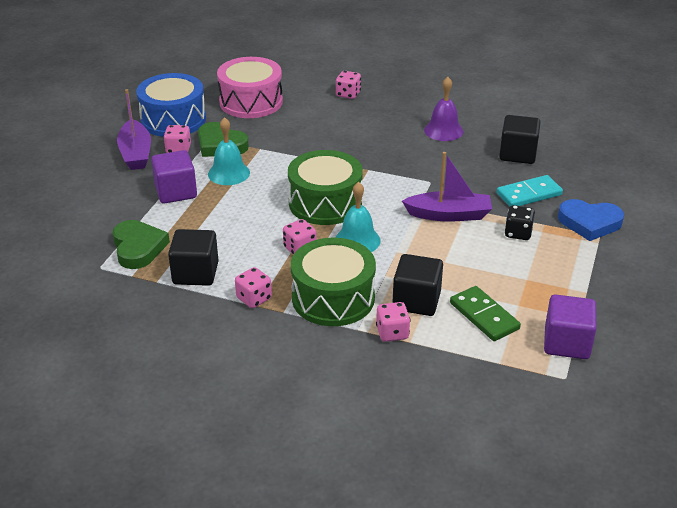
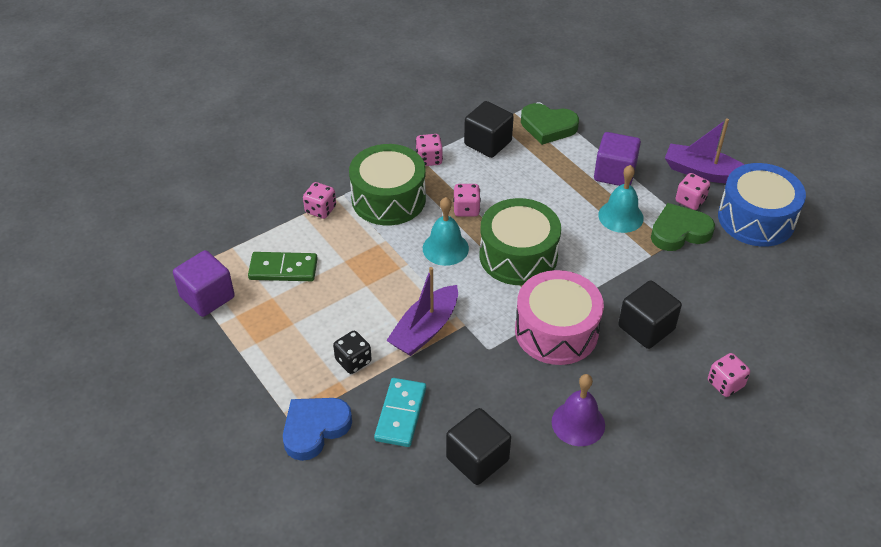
camera: 125 degrees right, 10 degrees up
(251, 102) = (759, 291): pink drum -> pink drum (556, 331)
(416, 301) = (339, 241): black cube -> black cube (646, 328)

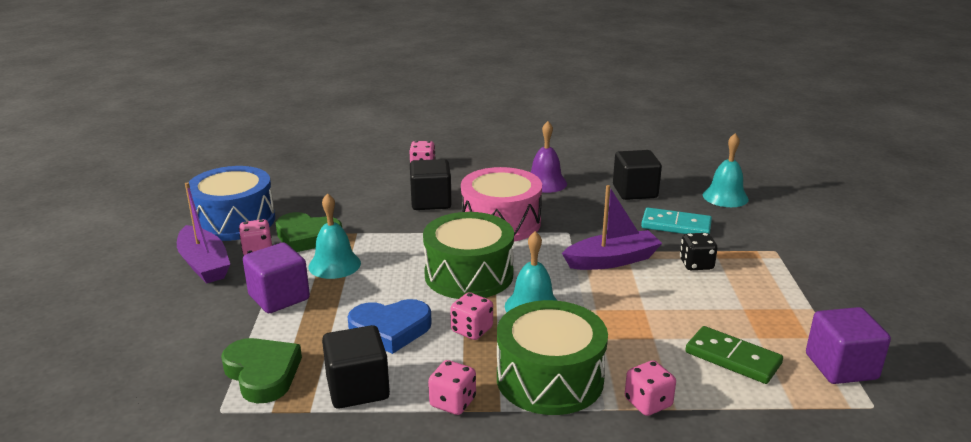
camera: 145 degrees left, 20 degrees down
(315, 429) = (756, 241): blue heart -> blue heart (390, 329)
(377, 504) = (725, 197): none -> turquoise bell
(400, 414) = (676, 225): turquoise domino -> turquoise domino turned 60 degrees clockwise

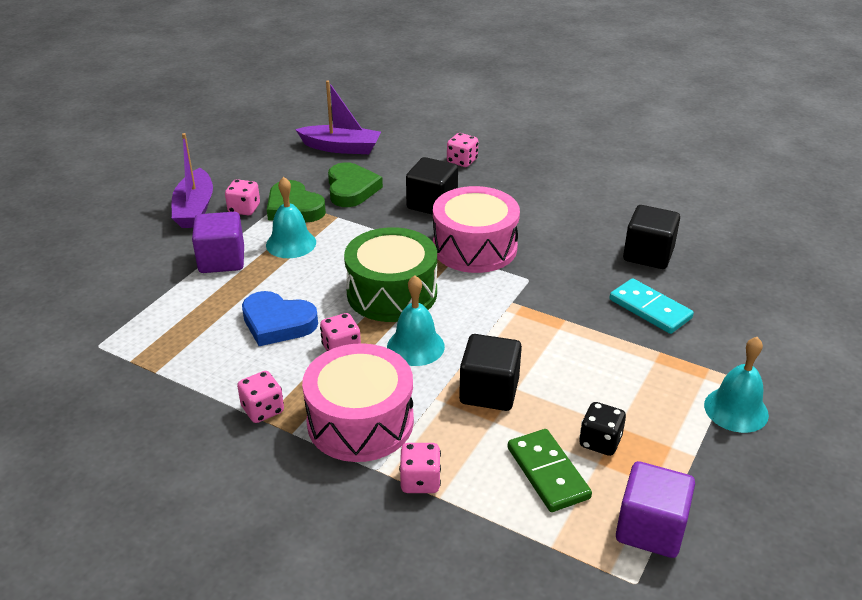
camera: 30 degrees right, 10 degrees up
(234, 221) = (252, 173): blue drum -> none
(262, 373) = (151, 326): green heart -> green heart (351, 189)
(357, 388) = (205, 367): black cube -> black cube (489, 391)
(545, 183) = (563, 216): purple bell -> none
(550, 378) = (360, 421): green drum -> pink drum
(612, 260) = (540, 325): purple boat -> purple boat (341, 148)
(696, 264) = (622, 360): black dice -> black dice (600, 442)
(725, 197) = (745, 293): turquoise bell -> turquoise bell (736, 409)

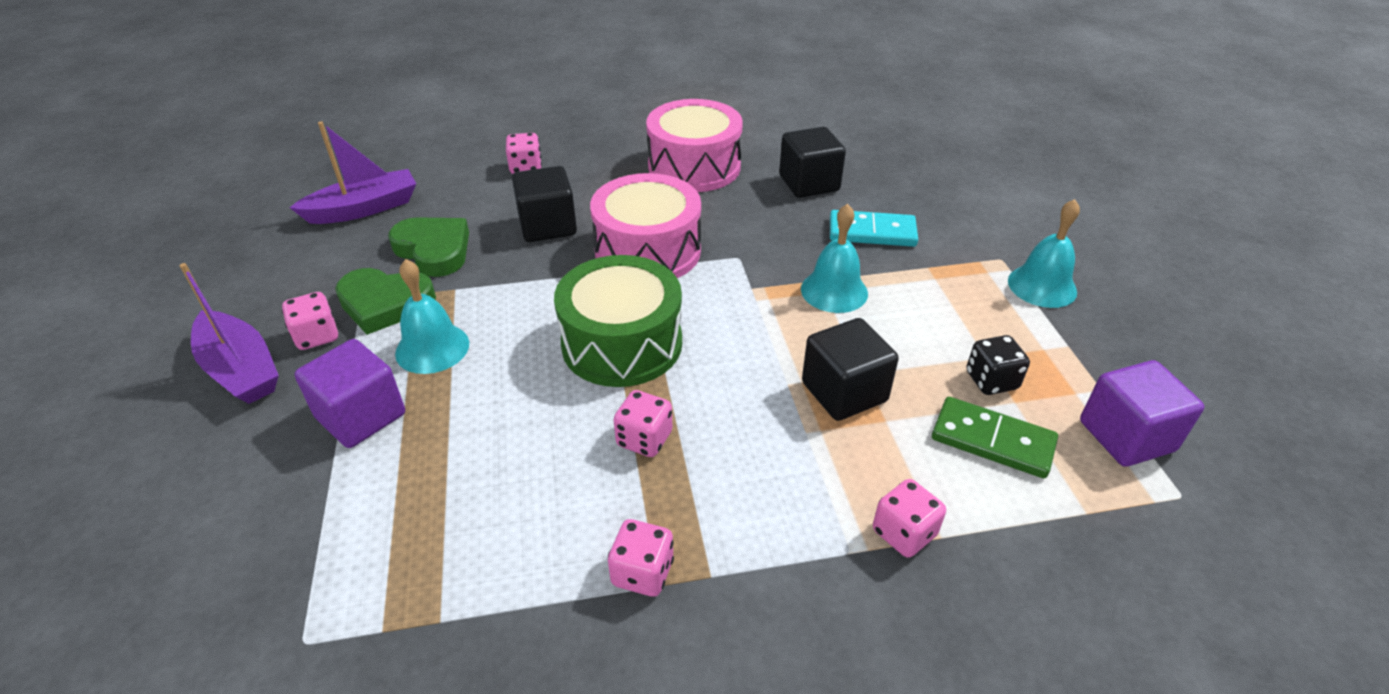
camera: 40 degrees left, 5 degrees up
(277, 323) = (531, 453): blue heart -> none
(360, 421) = (766, 509): pink drum -> pink drum (694, 167)
(415, 346) = (718, 388): turquoise bell -> turquoise bell (834, 291)

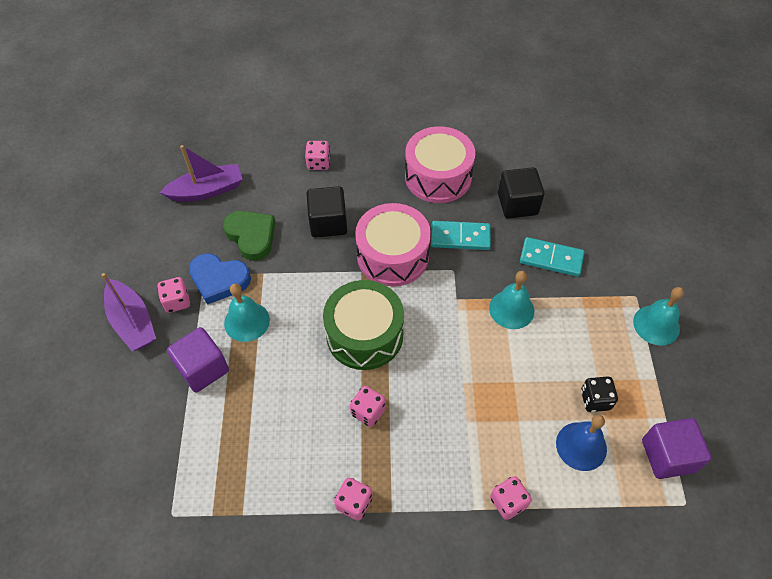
camera: 10 degrees right, 15 degrees up
(385, 304) = (219, 280): green heart -> blue heart
(740, 223) = (460, 237): none -> turquoise domino
(844, 392) = (498, 394): black cube -> none
(992, 441) = (581, 446): green domino -> blue bell

